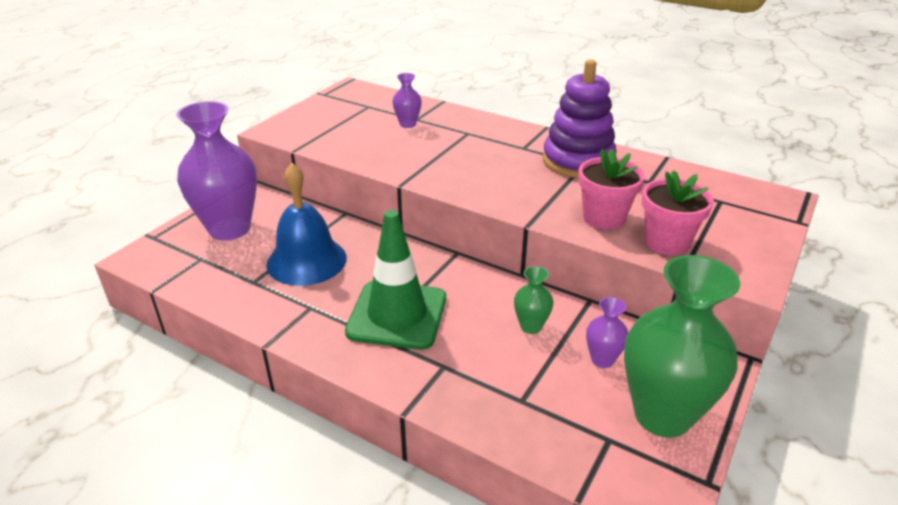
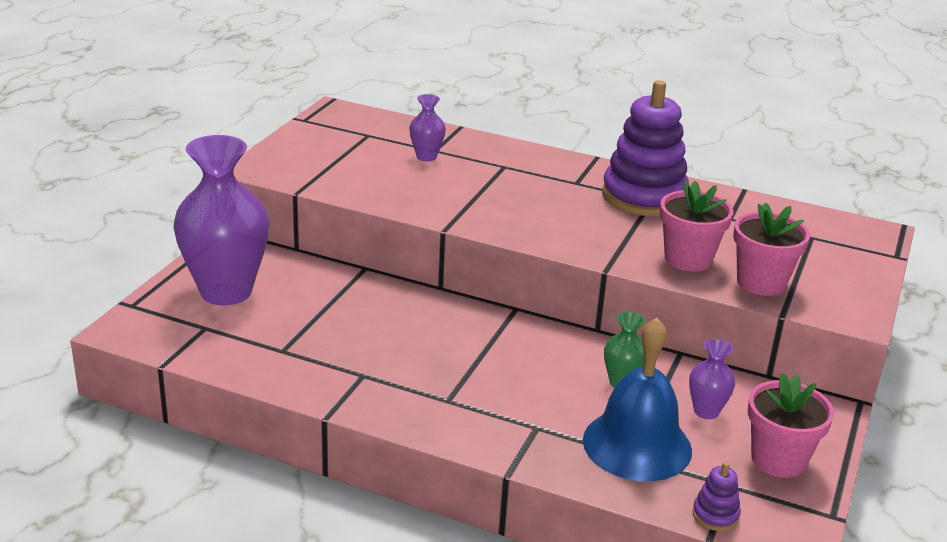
camera: 10 degrees left, 5 degrees down
(306, 260) = (338, 324): blue bell -> blue bell (637, 445)
(397, 315) = (467, 378): green traffic cone -> none
(589, 473) = (715, 515): none -> purple stacking toy
(662, 415) = (778, 459): green vase -> pink flower pot

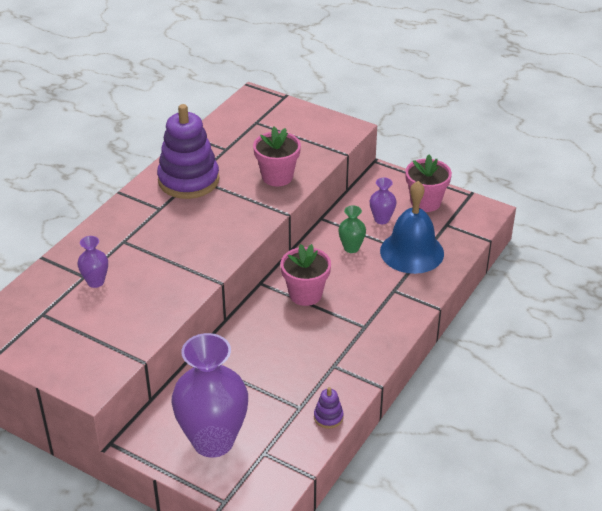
camera: 80 degrees left, 10 degrees up
(715, 515) = (471, 234): purple stacking toy -> purple stacking toy (328, 417)
(761, 282) = (309, 153): pink flower pot -> pink flower pot (305, 294)

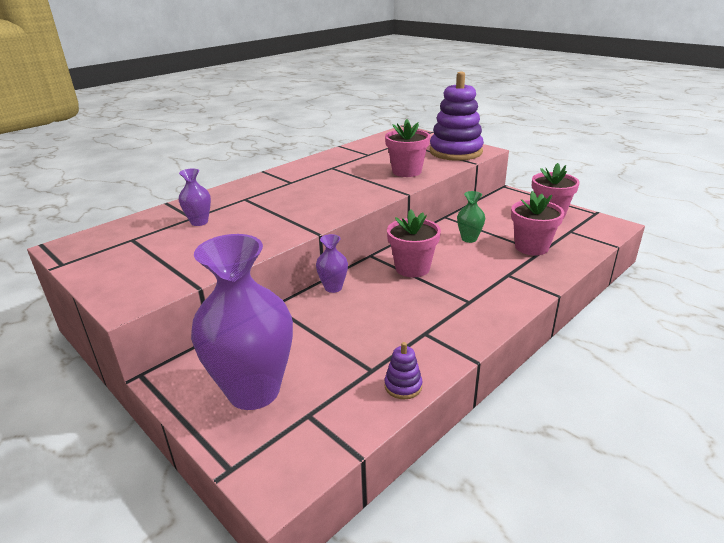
camera: 15 degrees right, 10 degrees down
(188, 180) = (326, 168): purple stacking toy -> purple stacking toy (455, 152)
(381, 219) = (503, 222): purple vase -> purple vase (333, 287)
(412, 252) = (531, 247): blue bell -> pink flower pot

